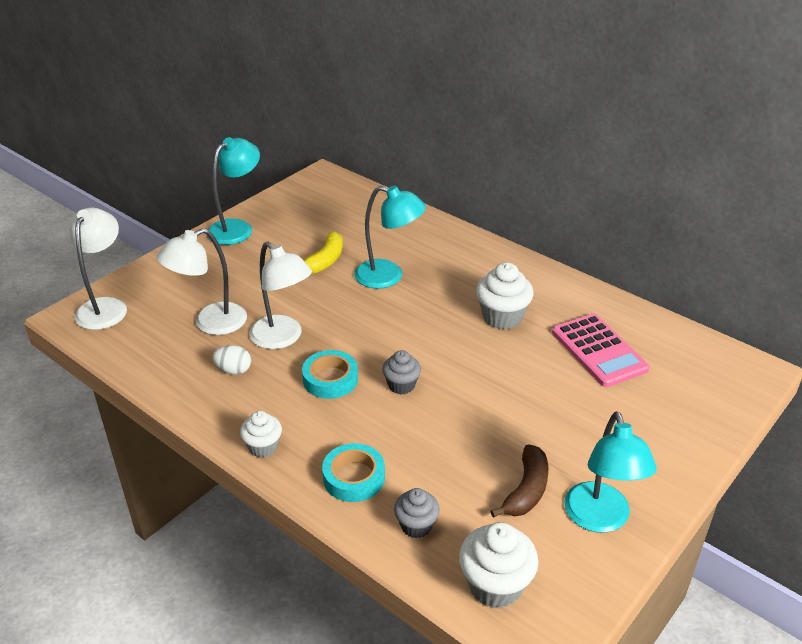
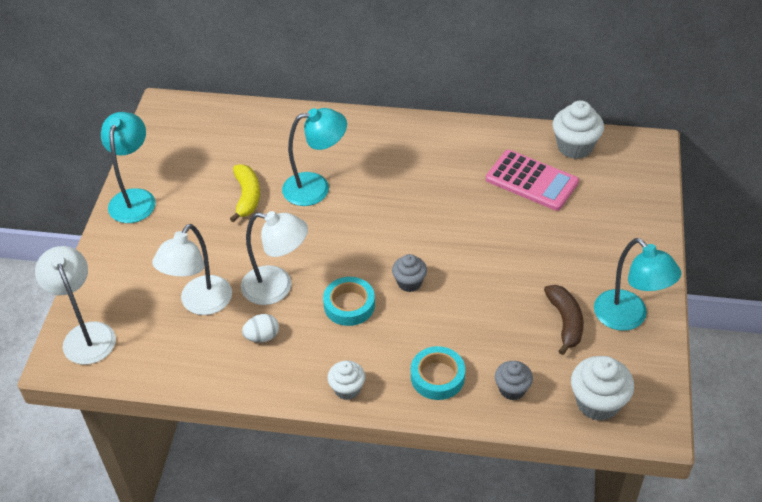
camera: 30 degrees left, 10 degrees up
(502, 317) = (438, 184): white cupcake -> white cupcake (575, 147)

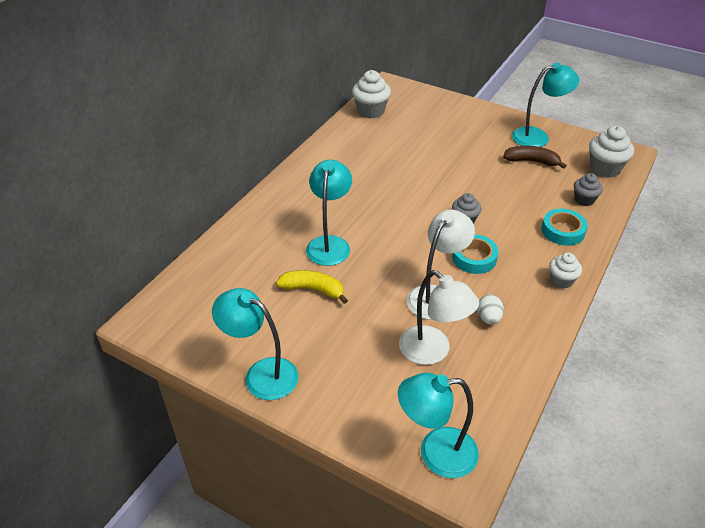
camera: 70 degrees left, 5 degrees down
(86, 334) = (436, 453): white lamp -> turquoise lamp
(531, 181) = (392, 137): pink calculator -> none

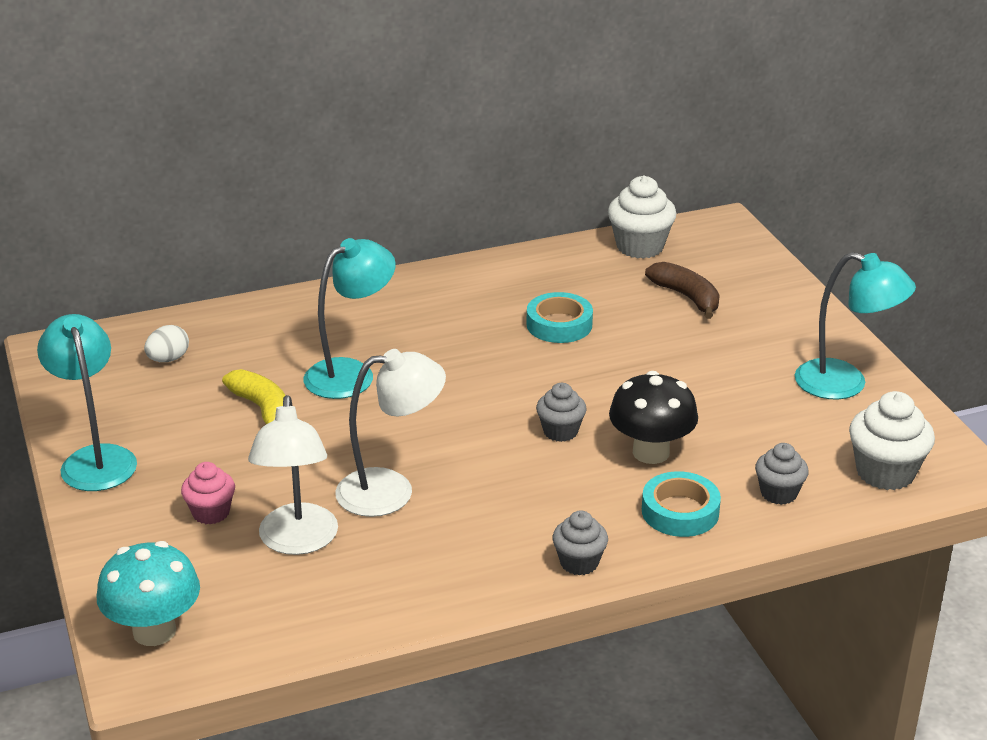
camera: 40 degrees right, 10 degrees down
(368, 364) = (211, 513): none -> pink cupcake
(436, 453) = (154, 631): turquoise lamp -> turquoise mushroom
(474, 258) = (504, 478): turquoise tape -> turquoise tape (559, 324)
(488, 318) = (417, 547): white egg -> white egg (168, 359)
(513, 209) = (651, 452): none -> black mushroom
(531, 161) = (779, 410): brown banana -> brown banana (687, 297)
(561, 281) = (579, 563): white cupcake -> grey cupcake

